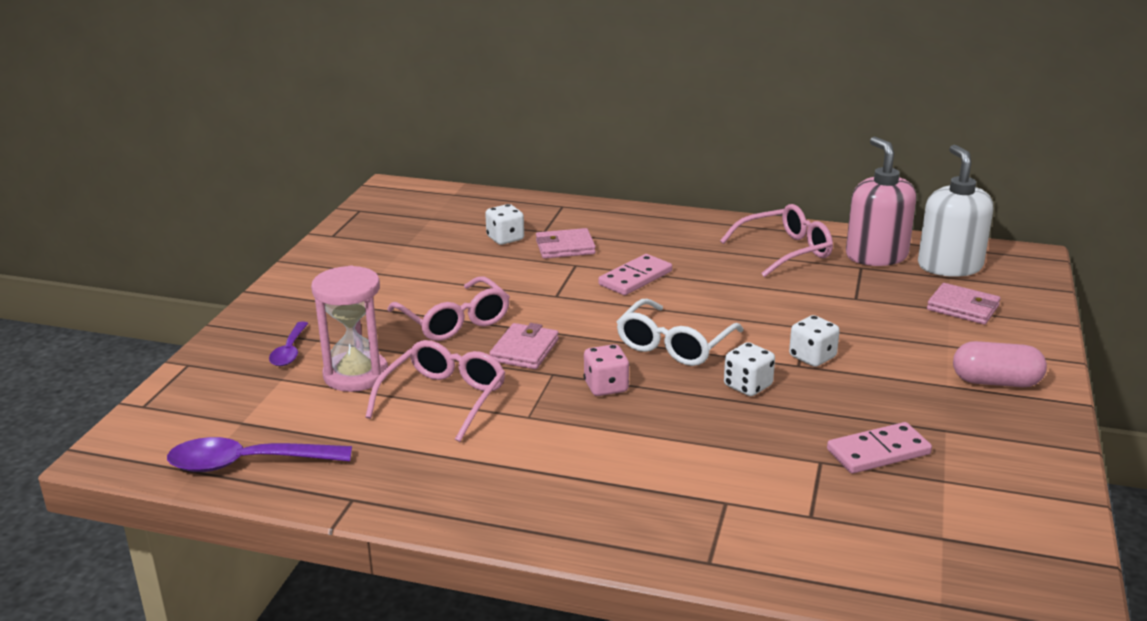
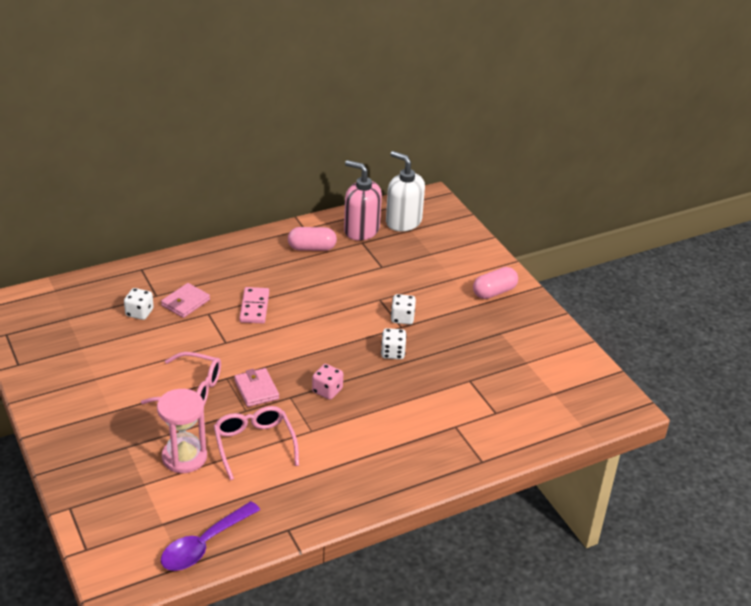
camera: 45 degrees left, 10 degrees up
(289, 351) = (121, 464): purple spoon -> none
(674, 345) = (329, 345): white glasses -> none
(785, 251) = (312, 248): pink glasses -> pink capsule
(878, 452) = (487, 361): pink domino -> none
(963, 308) = (436, 249): pink wallet -> none

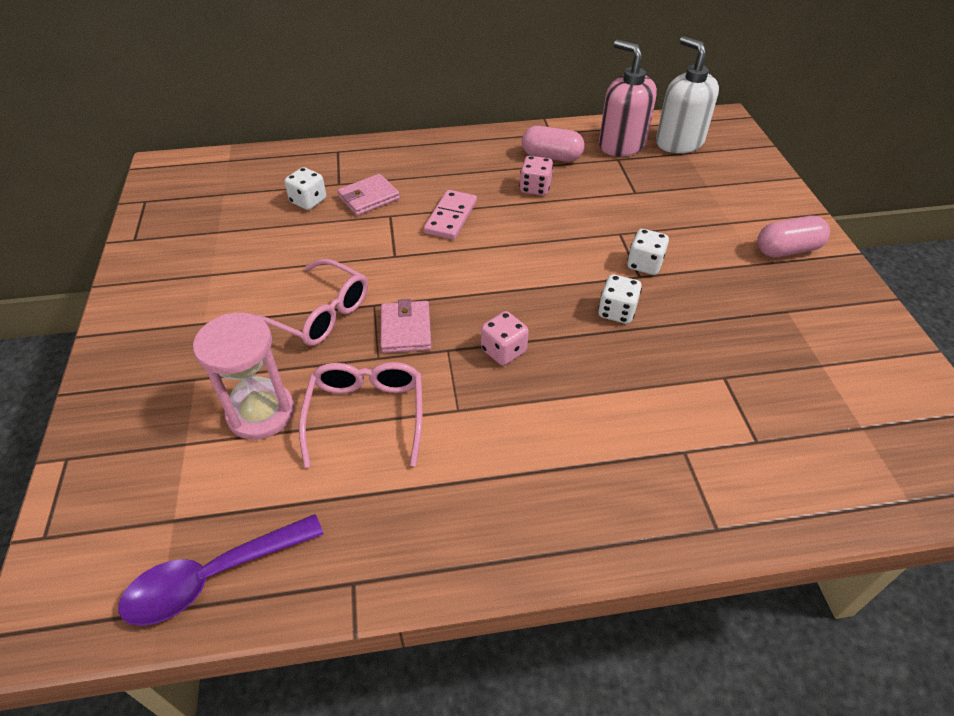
camera: 20 degrees right, 10 degrees up
(308, 275) = (535, 188): none -> pink dice

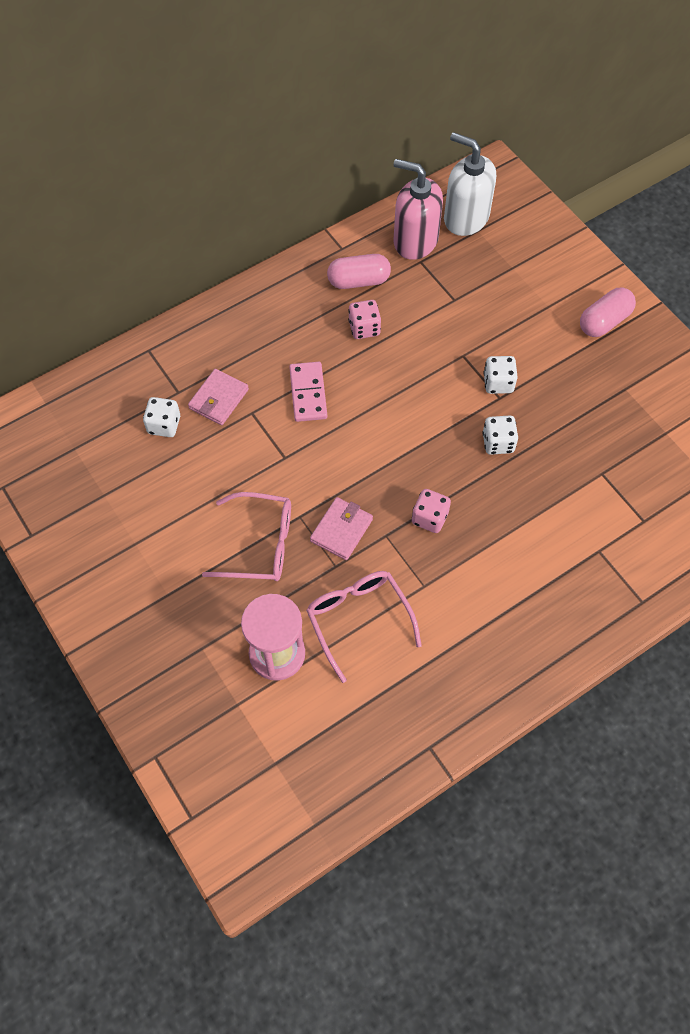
camera: 25 degrees left, 15 degrees up
(212, 577) = (333, 788): purple spoon -> none
(406, 330) = (341, 530): pink wallet -> pink wallet turned 60 degrees clockwise

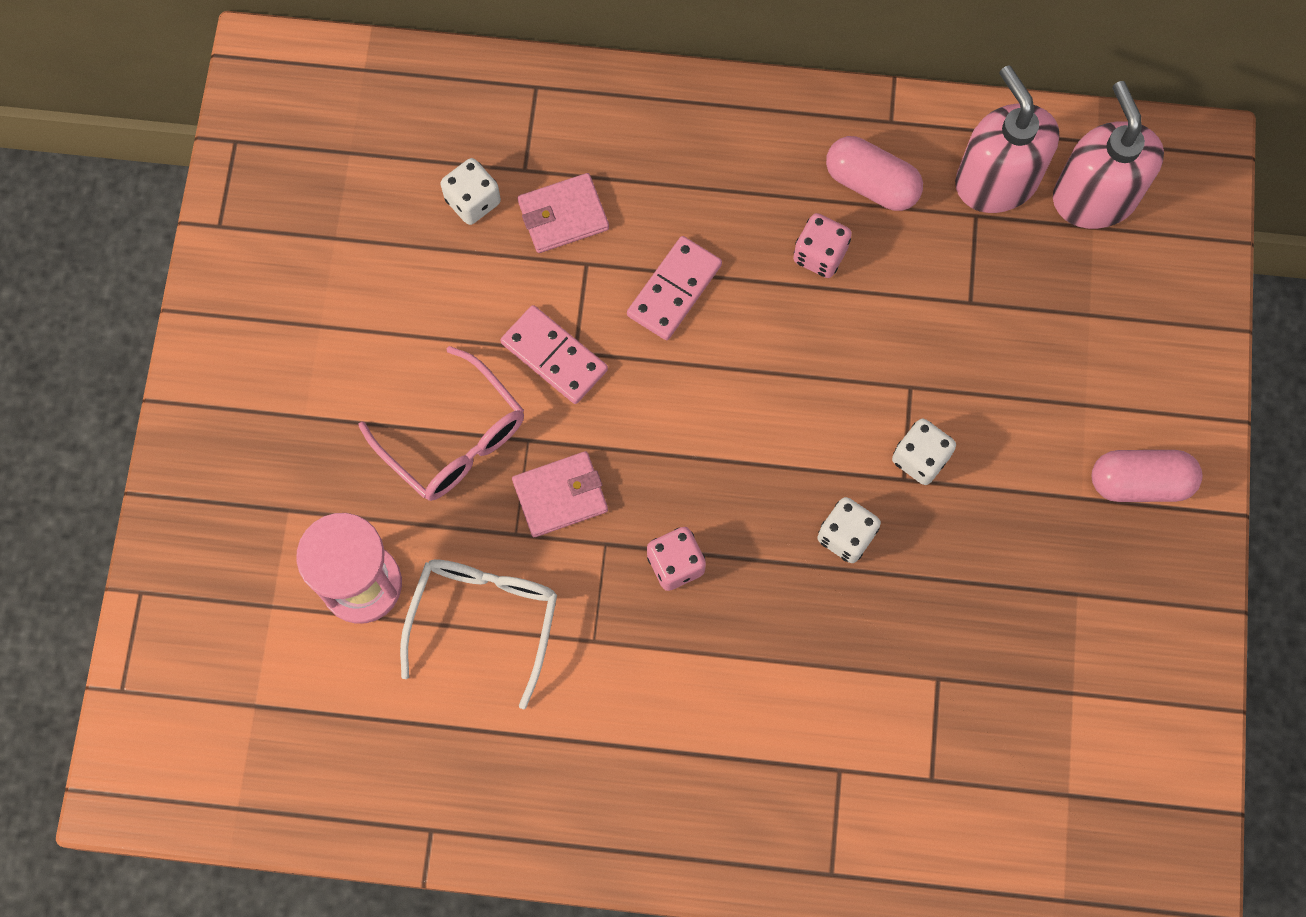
camera: 40 degrees right, 10 degrees up
(276, 467) = (554, 356): none -> pink domino
(358, 619) = (484, 619): pink glasses -> white glasses
(465, 218) = (1094, 197): white soap dispenser -> pink soap dispenser

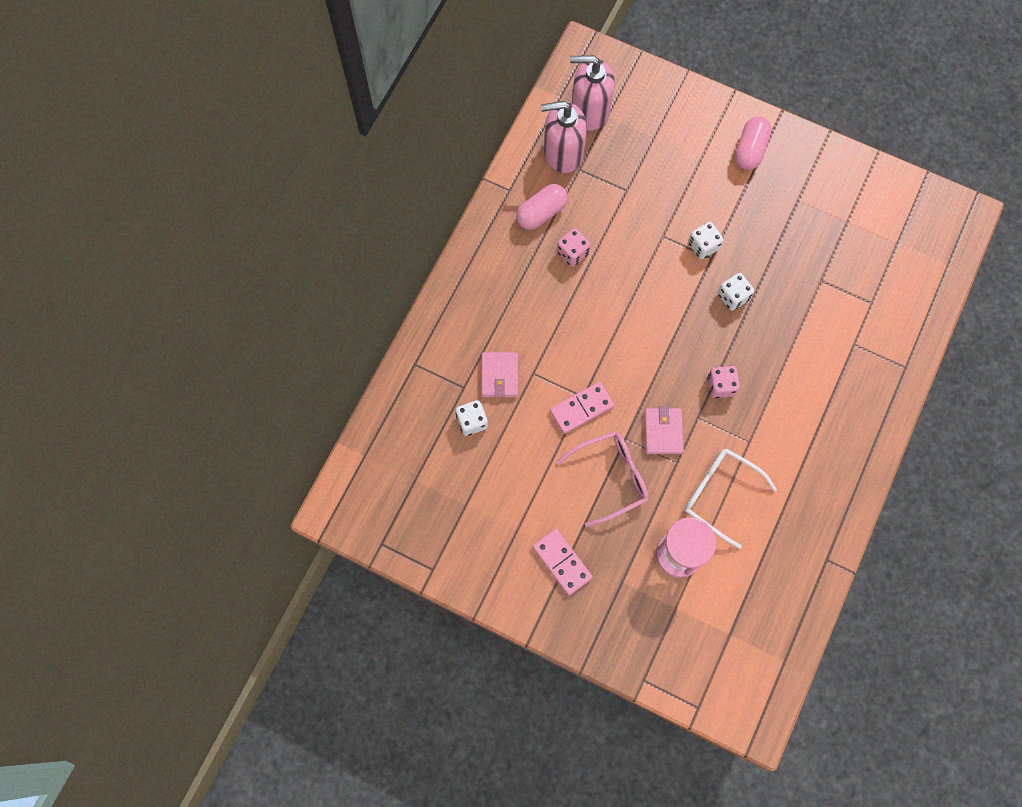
camera: 70 degrees left, 0 degrees up
(674, 290) = (565, 333): pink domino -> pink domino (562, 562)

